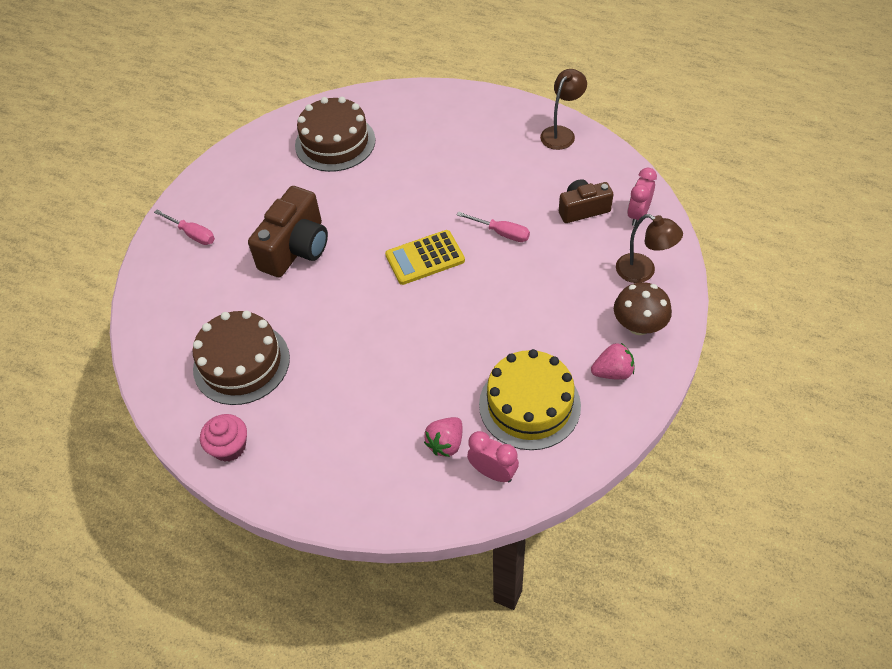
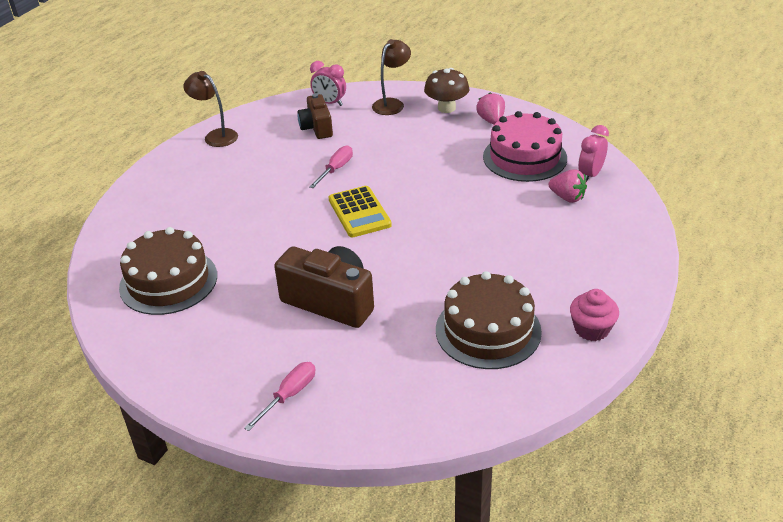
camera: 90 degrees left, 15 degrees down
(529, 405) = (524, 157): yellow cake -> pink cake

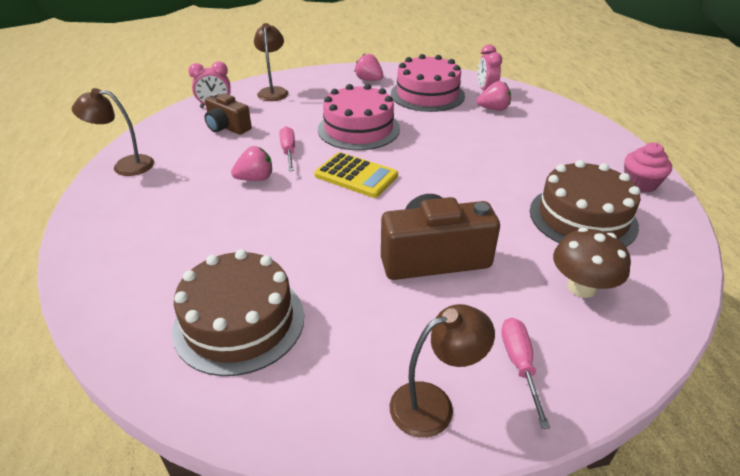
camera: 40 degrees left, 0 degrees up
(213, 385) = (434, 404): none -> brown lamp
(286, 183) = (255, 178): none -> pink strawberry
(415, 170) = (358, 129): none -> pink cake
(446, 108) = (323, 82): brown mushroom -> brown mushroom (581, 287)

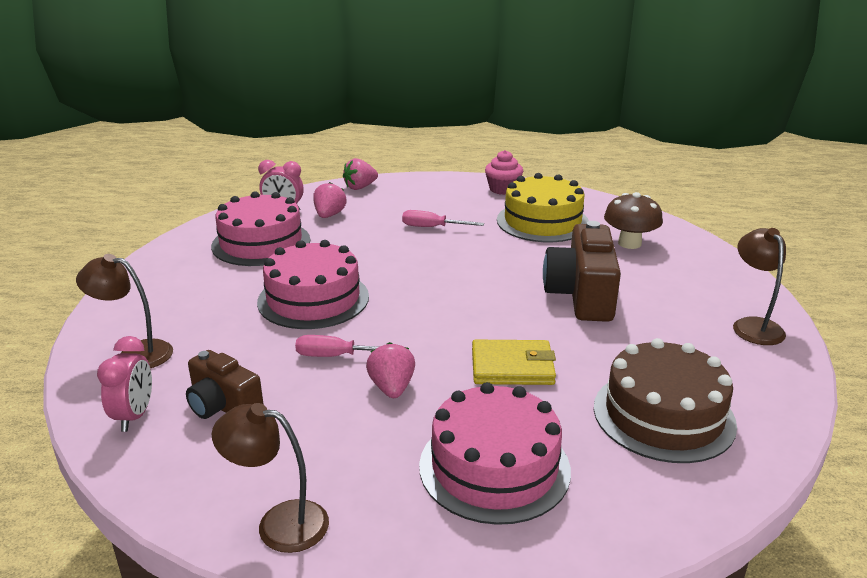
camera: 75 degrees left, 10 degrees down
(125, 166) = (279, 523): brown lamp -> brown lamp turned 90 degrees clockwise
(170, 233) = (494, 467): none -> pink cake
(227, 127) = (223, 406): brown camera -> brown camera turned 75 degrees clockwise
(295, 228) = (512, 367): none -> yellow wallet
(356, 176) = (423, 315): yellow calculator -> none
(369, 80) = (179, 273): pink strawberry -> pink strawberry (360, 187)
(519, 365) = (711, 285): pink screwdriver -> pink screwdriver (432, 227)
(582, 218) = (542, 221): brown cake -> yellow cake

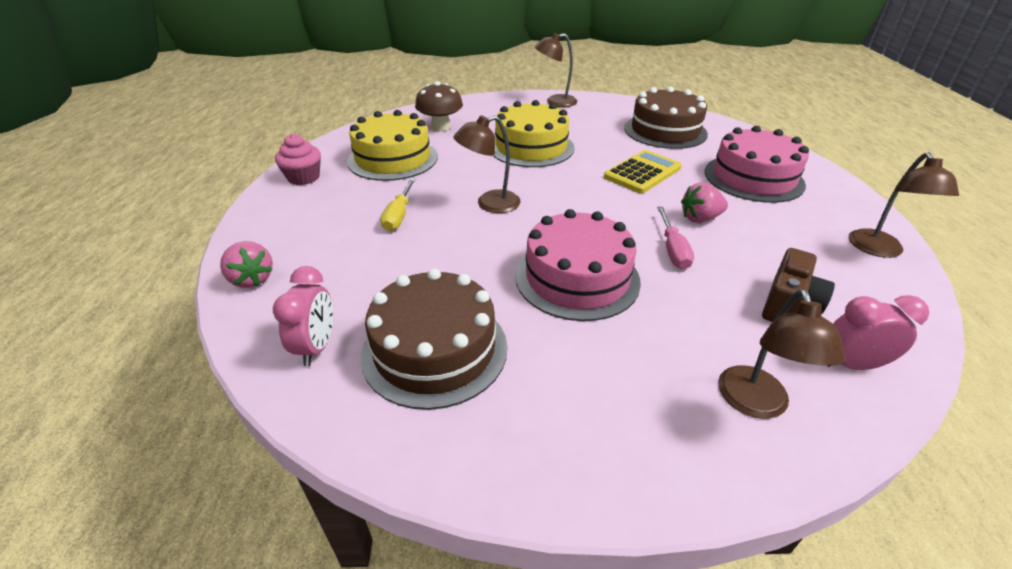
camera: 95 degrees left, 10 degrees up
(261, 243) = (435, 349): pink cake -> brown cake
(329, 215) = (348, 296): pink strawberry -> none
(432, 227) = (399, 215): pink screwdriver -> yellow screwdriver
(445, 266) = (489, 204): none -> brown lamp
(512, 367) = (642, 172): yellow wallet -> yellow calculator
(581, 295) = (531, 147): brown camera -> yellow cake

